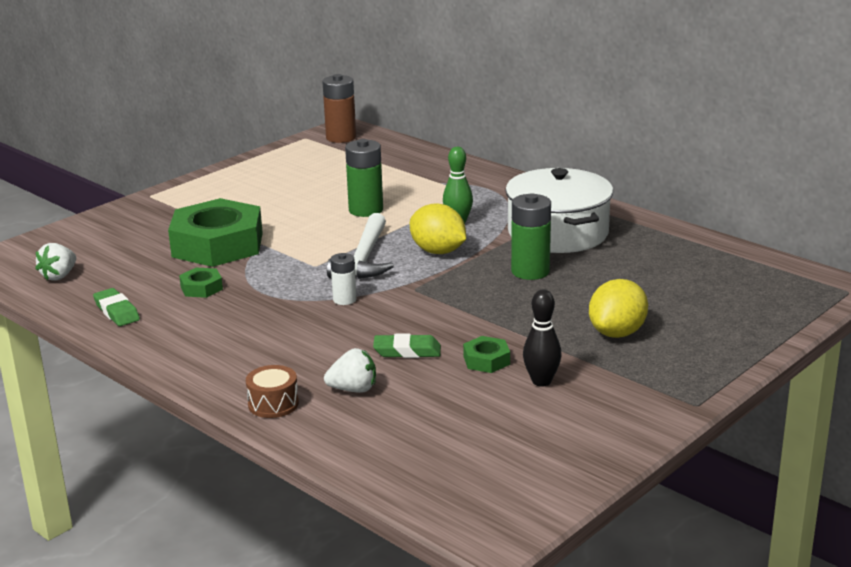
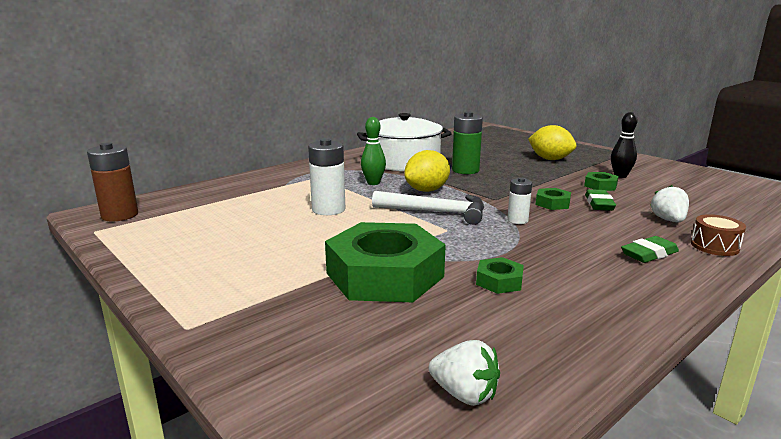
camera: 85 degrees left, 5 degrees down
(117, 312) = (571, 333): green eraser -> green eraser (649, 254)
(366, 210) = (328, 209): green battery -> white battery
(404, 322) = (552, 203): none -> green nut

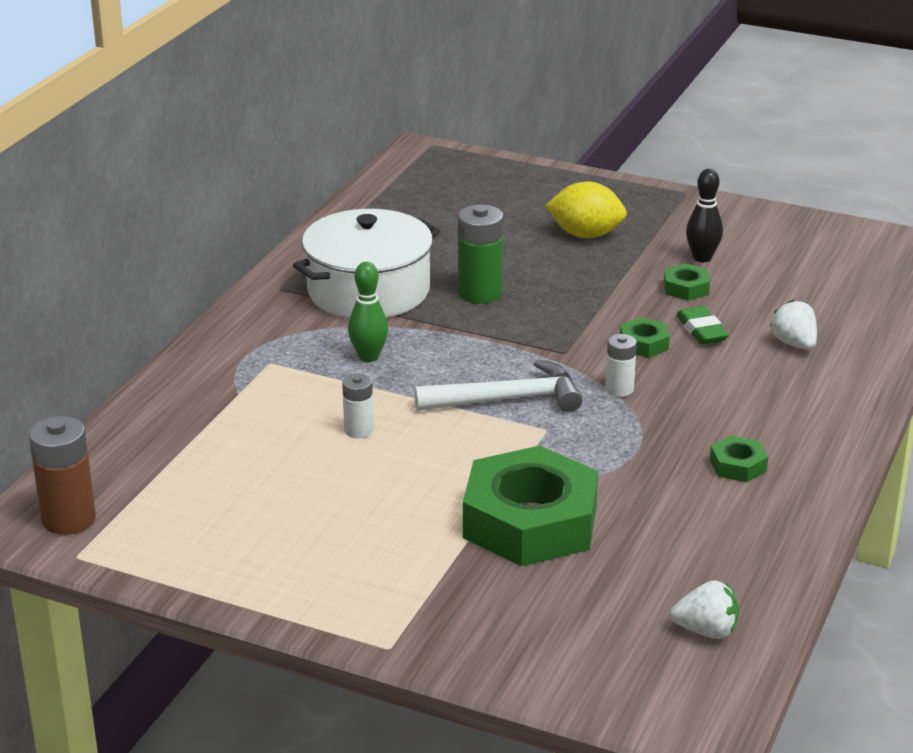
camera: 25 degrees left, 10 degrees up
(328, 209) = (358, 430): white battery -> white battery, size x0.59
(427, 190) = (459, 355): yellow lemon -> none
(499, 281) = (658, 496): green nut -> green nut (738, 465)
(649, 254) = (792, 411): green eraser -> none
(714, 246) = (856, 379): brown drum -> none

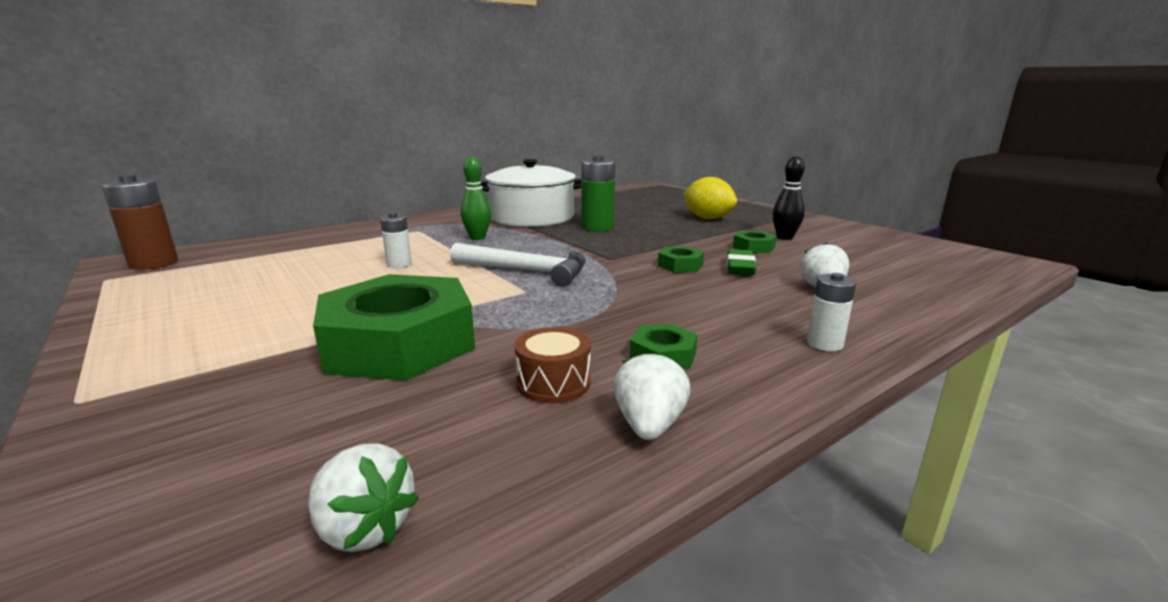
camera: 30 degrees right, 10 degrees down
(619, 389) = (622, 283): white battery -> white battery (824, 344)
(691, 515) = (553, 383): none -> brown drum
(782, 524) = (649, 425): none -> white strawberry

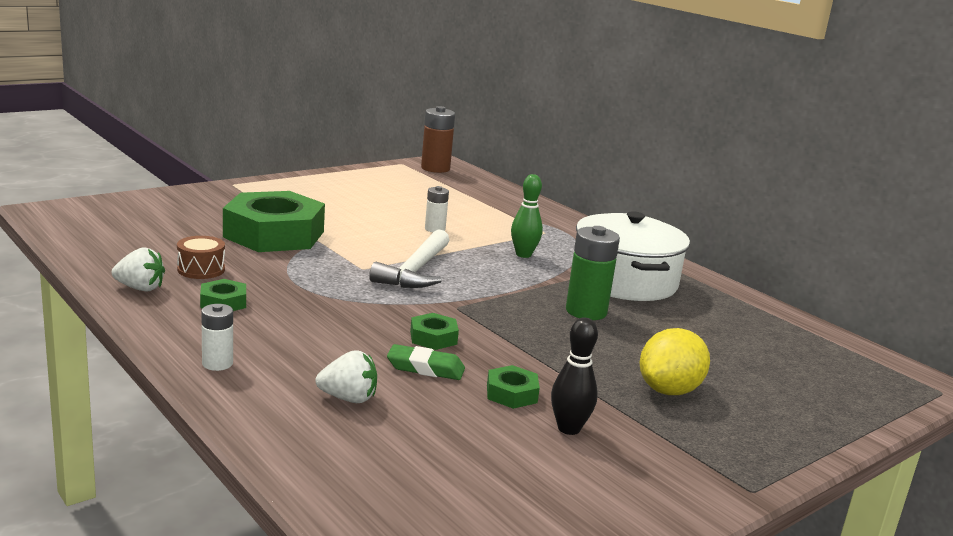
camera: 85 degrees right, 0 degrees up
(364, 529) = (102, 235): white strawberry -> none

